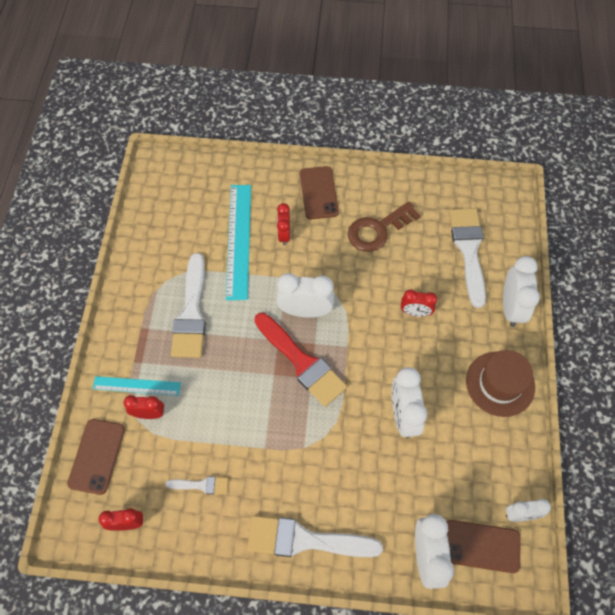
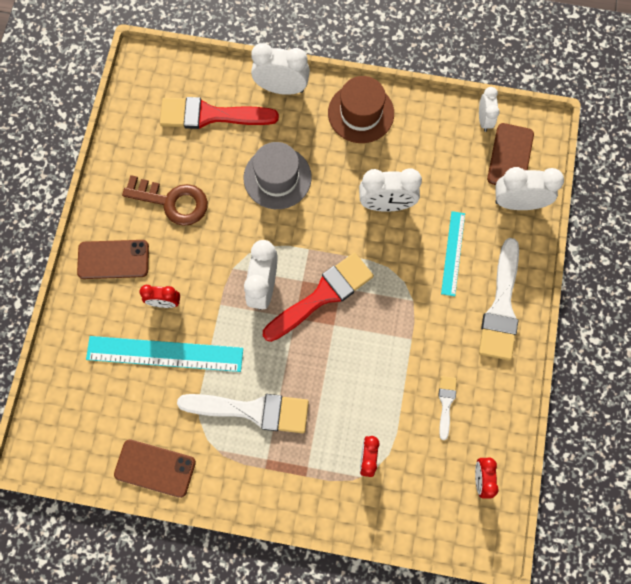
camera: 85 degrees left, 10 degrees up
(97, 456) = (410, 513): brown phone -> brown phone (155, 468)
(136, 386) = (334, 472): turquoise ruler -> turquoise ruler (453, 253)
(377, 230) = (173, 202): brown key -> brown key turned 45 degrees counterclockwise
(415, 312) = (277, 177): red clock -> grey hat
(468, 250) = (210, 115): white brush -> red brush

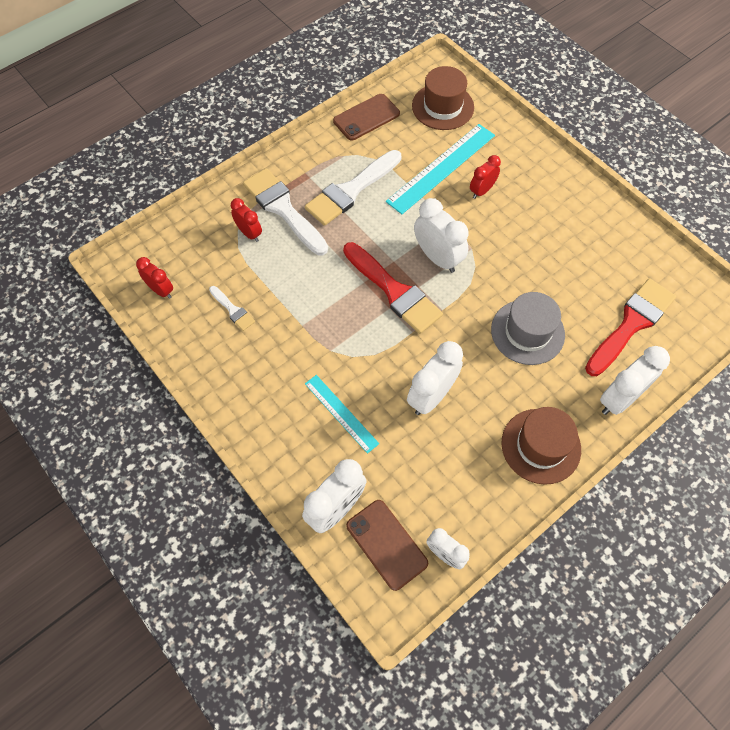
camera: 130 degrees right, 10 degrees down
(87, 408) = (442, 106): none -> brown hat
(113, 259) = (545, 181): brown phone -> none
(173, 202) = (565, 246): brown key -> none
(322, 295) = (394, 291): red brush -> red brush turned 45 degrees counterclockwise
(501, 307) = (262, 411): white brush -> white brush (283, 209)

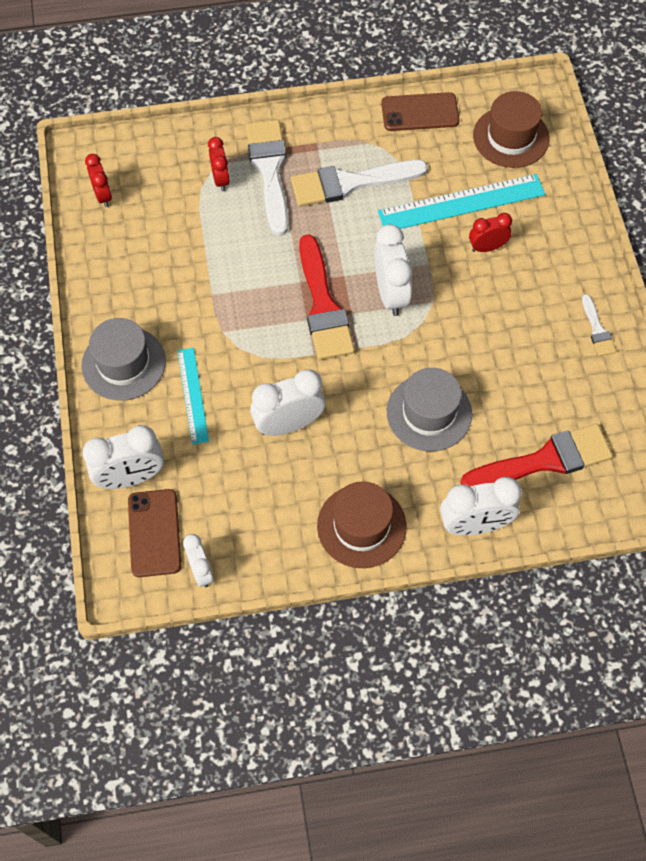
camera: 30 degrees right, 0 degrees up
(233, 310) = (156, 247): white brush -> white brush (597, 330)
(267, 417) = (123, 363): none -> grey hat

